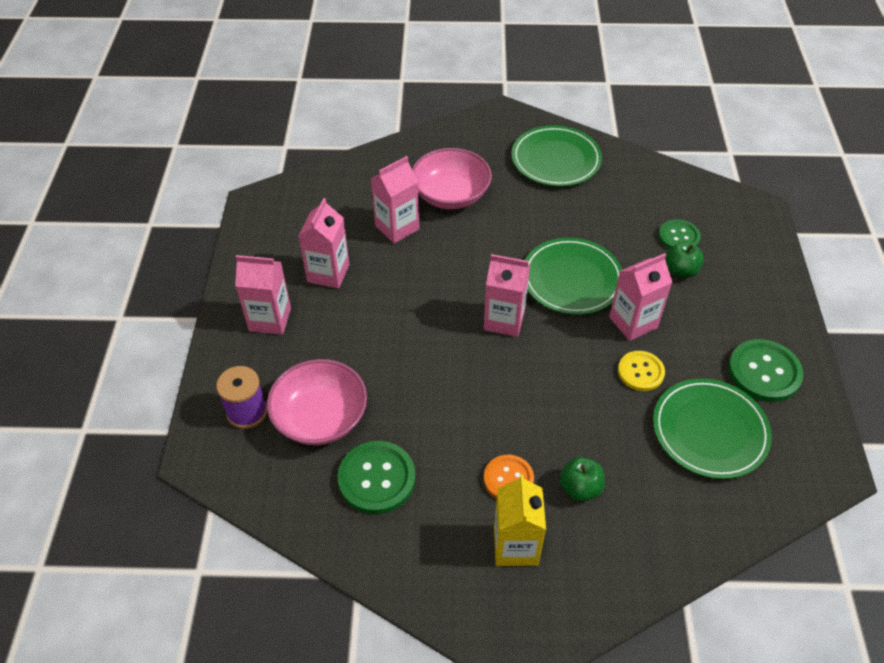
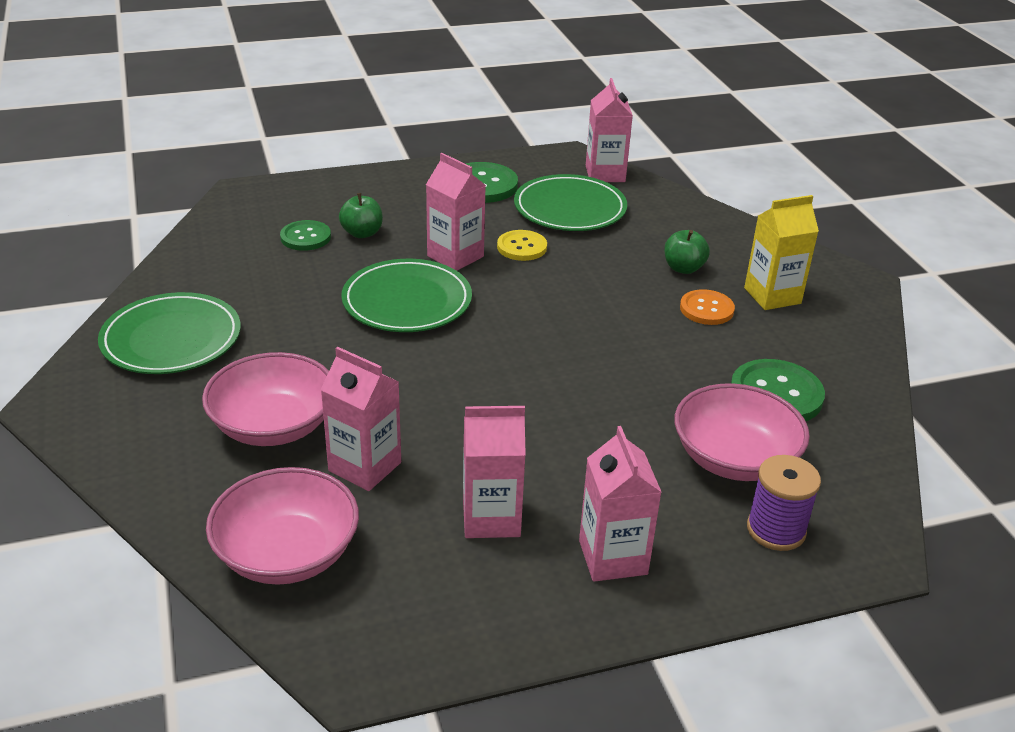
camera: 110 degrees left, 15 degrees down
(343, 188) = (287, 553): none -> pink bowl
(504, 320) = (498, 341): pink carton -> pink carton (605, 174)

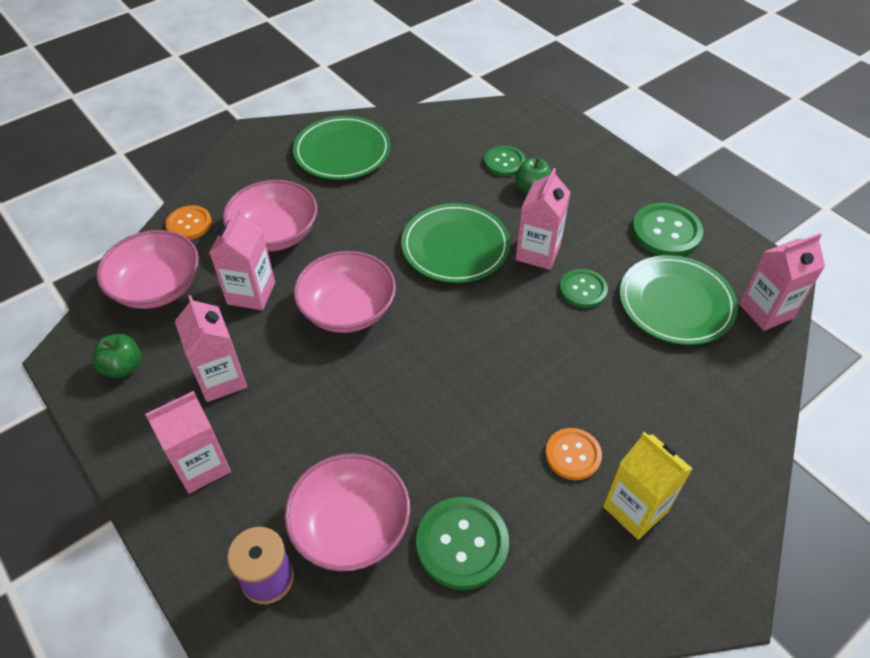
camera: 70 degrees right, 15 degrees up
(184, 501) = (189, 224): none -> orange button
(446, 396) = (347, 309): none -> pink bowl
(522, 247) = (583, 290): yellow button -> green button
(683, 268) = (633, 419): green apple -> green apple (123, 367)

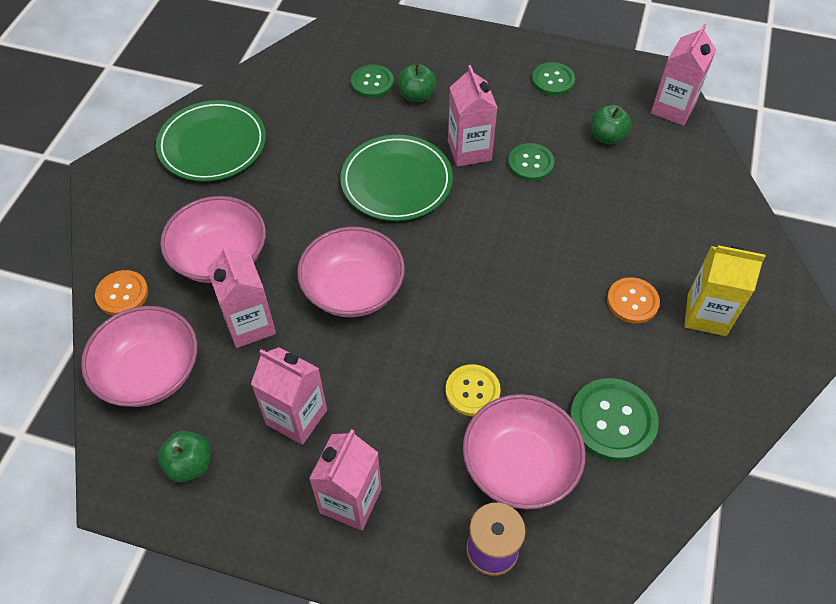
camera: 35 degrees left, 5 degrees up
(367, 443) = (472, 391): none -> yellow button
(666, 232) = (553, 80): green button -> green button, size x0.65
(676, 303) = (607, 137): green plate -> green apple

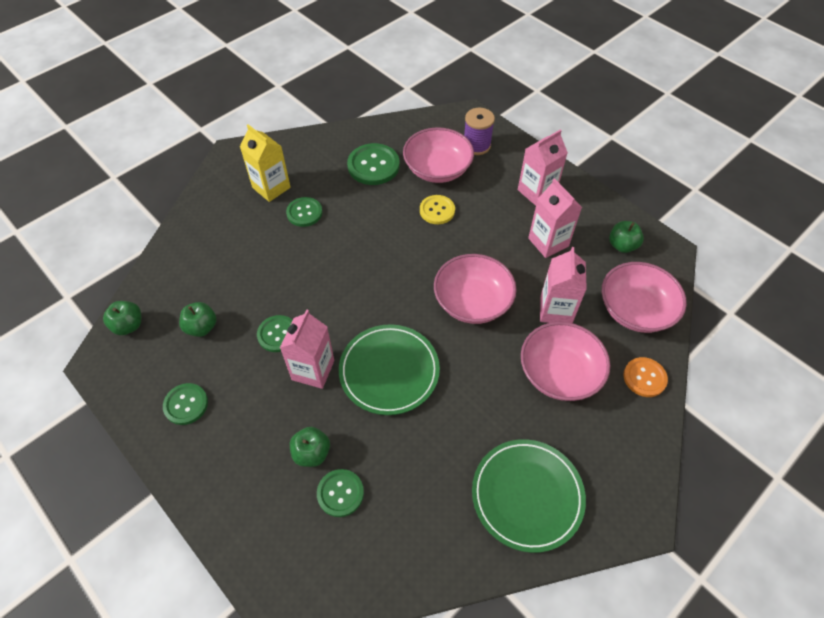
camera: 150 degrees left, 0 degrees up
(632, 301) = (304, 213): orange button -> green button
(673, 109) = (128, 325): pink carton -> green apple

